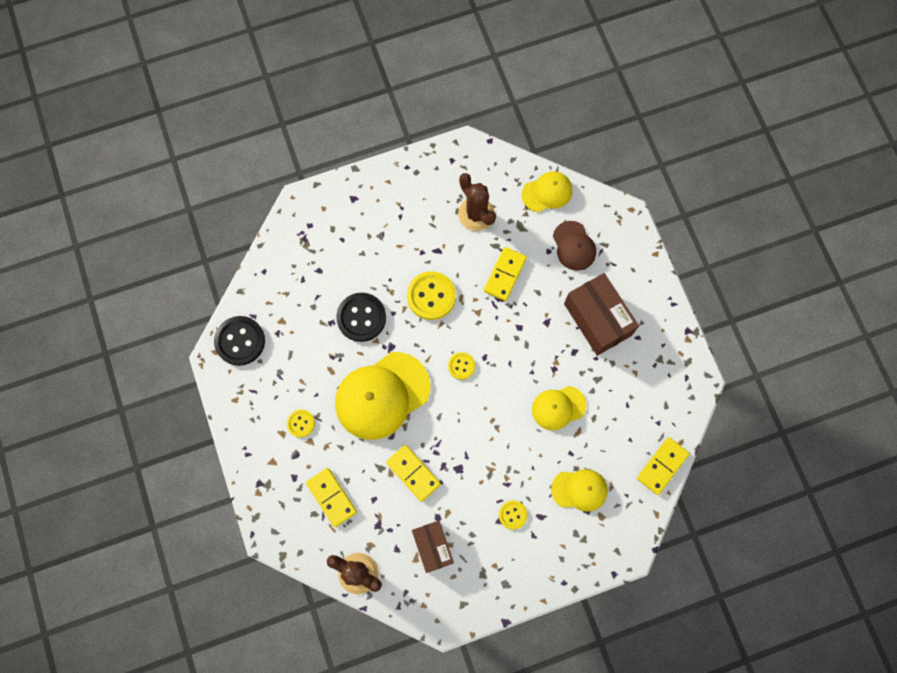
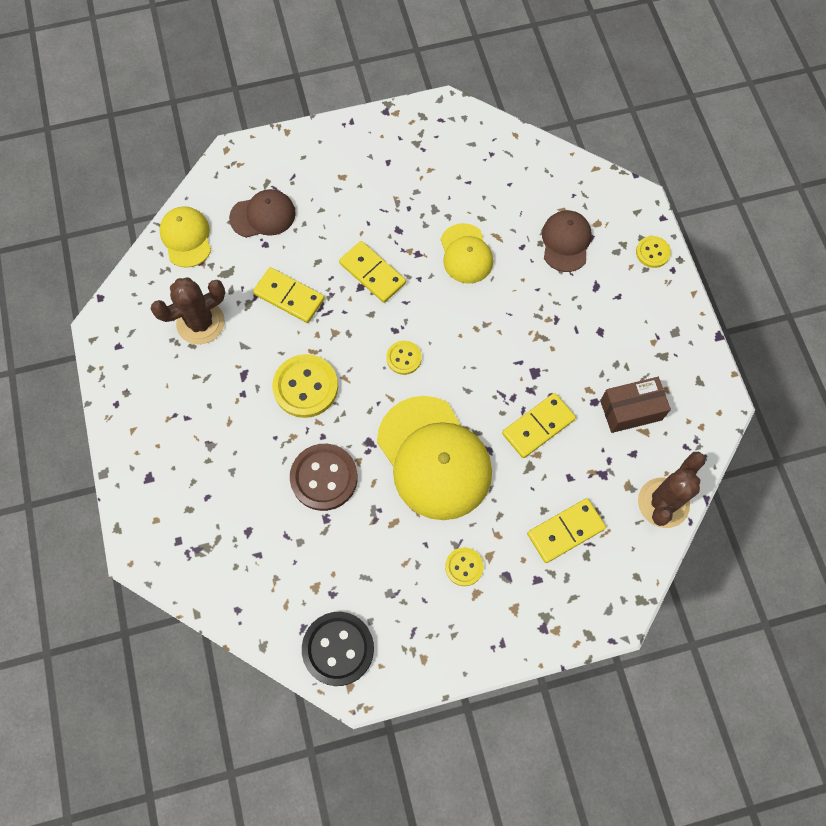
camera: 85 degrees left, 5 degrees down
(361, 317) = (324, 478): black button -> brown button
(512, 515) = (593, 316): yellow button -> yellow button (652, 252)
(579, 490) = (565, 242): yellow cap -> brown cap
(597, 319) = (360, 200): brown box -> none
(662, 466) = (541, 156): yellow domino -> yellow domino (372, 273)

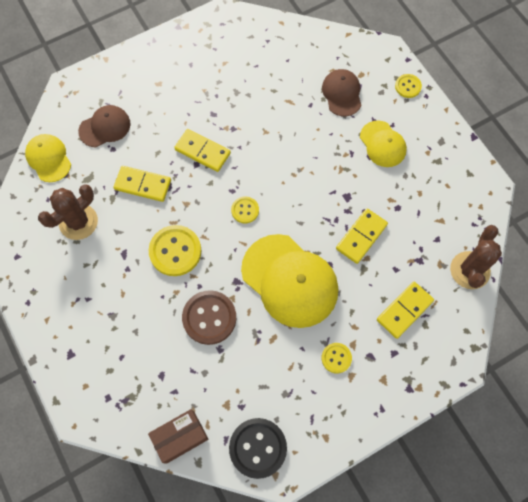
camera: 15 degrees left, 0 degrees up
(466, 254) = (270, 120): yellow cap -> yellow cap (382, 144)
(631, 410) = (426, 207): brown box -> brown box (180, 437)

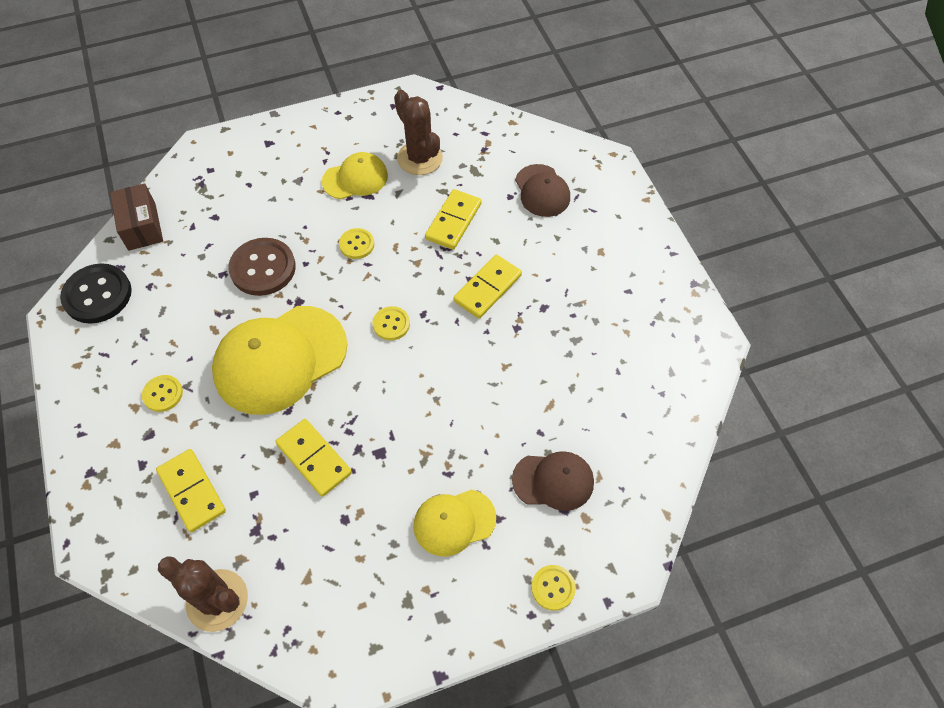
camera: 100 degrees right, 10 degrees down
(48, 158) = (508, 137): yellow cap -> yellow cap (355, 178)
(175, 251) = (356, 244): yellow button -> yellow button, size x0.55

